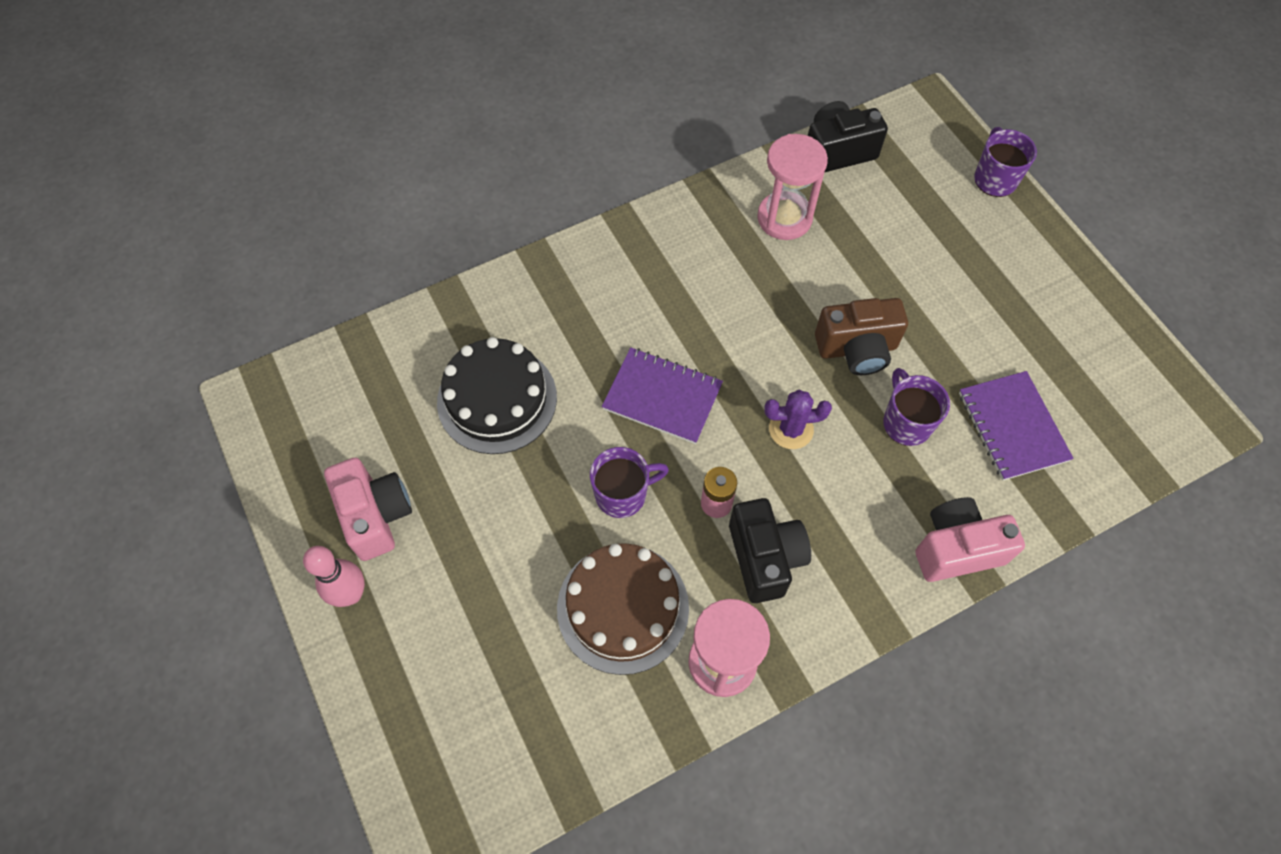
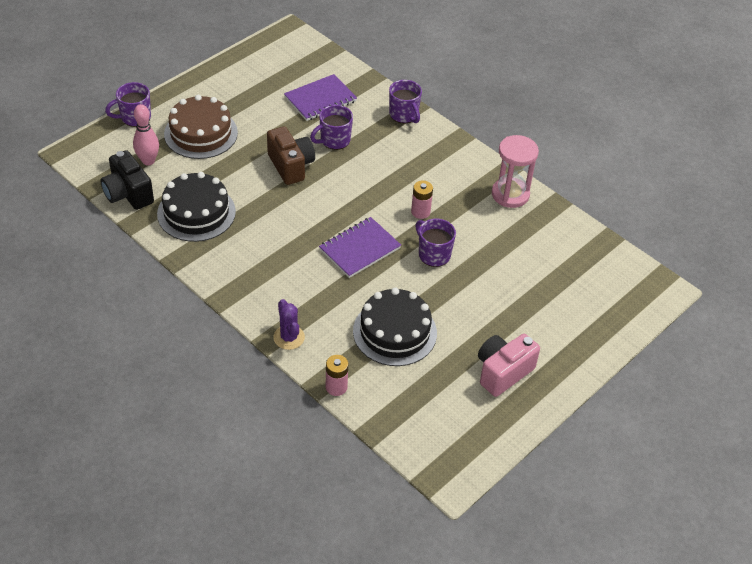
camera: 110 degrees left, 15 degrees down
(351, 594) = (557, 368): pink bowling pin -> pink bowling pin (148, 161)
(437, 309) = (336, 387): none -> pink battery
(623, 608) = (501, 240): brown cake -> brown cake (201, 133)
(662, 397) = (360, 249): purple notebook -> purple notebook turned 45 degrees clockwise
(765, 558) = (444, 187): black camera -> none
(784, 218) = (196, 213): pink hourglass -> black cake
(791, 429) = (358, 187): purple cactus -> purple cactus (289, 337)
(956, 549) = (404, 115): pink camera -> purple mug

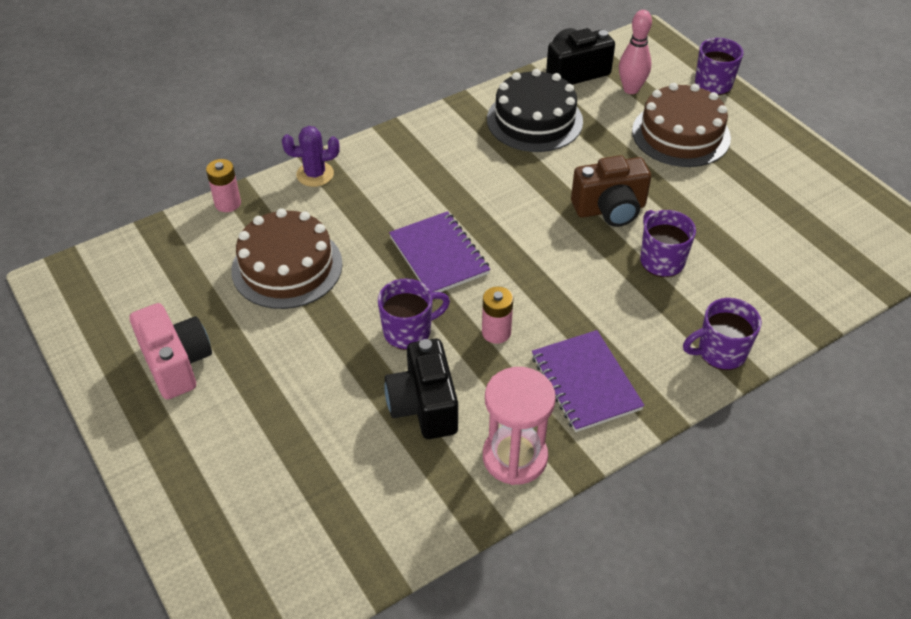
camera: 105 degrees right, 0 degrees up
(320, 99) = (756, 257): purple notebook -> purple notebook (585, 382)
(394, 332) = (287, 267): black cake -> brown cake
(490, 238) = (423, 406): none -> black camera

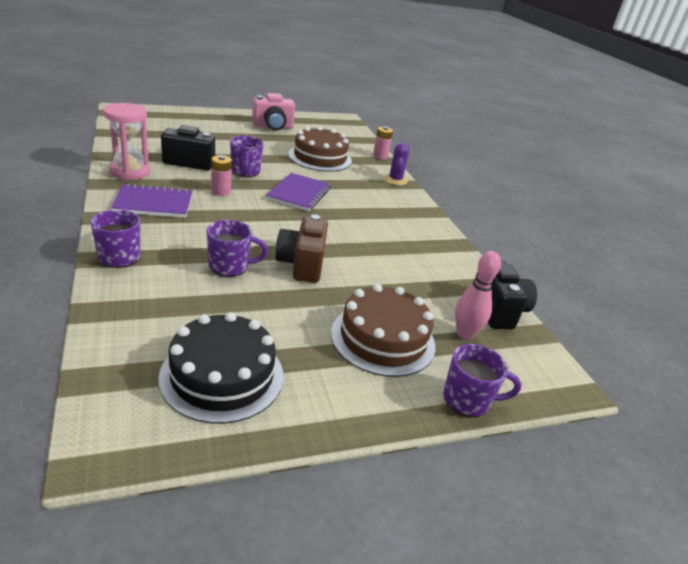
camera: 100 degrees right, 15 degrees down
(439, 255) = (299, 194): purple notebook -> purple notebook turned 60 degrees counterclockwise
(534, 120) = (428, 267): black cake -> black cake (222, 375)

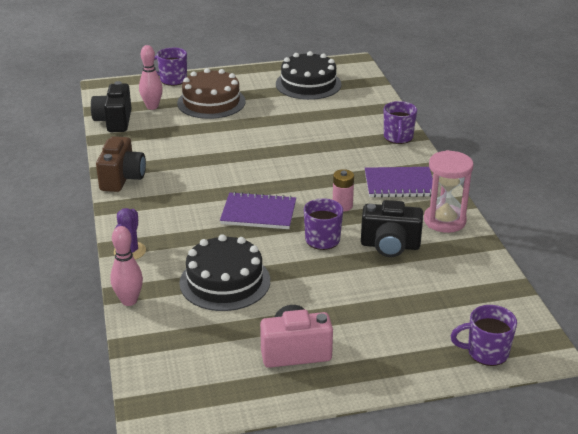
camera: 170 degrees left, 0 degrees up
(230, 266) = (316, 136): purple mug -> purple mug (486, 352)
(299, 194) = (258, 213): purple notebook -> purple notebook turned 75 degrees clockwise
(302, 264) = (261, 142): brown camera -> brown camera (122, 178)
(320, 157) = (225, 281): brown cake -> black cake
(380, 156) = (129, 301): pink battery -> pink bowling pin

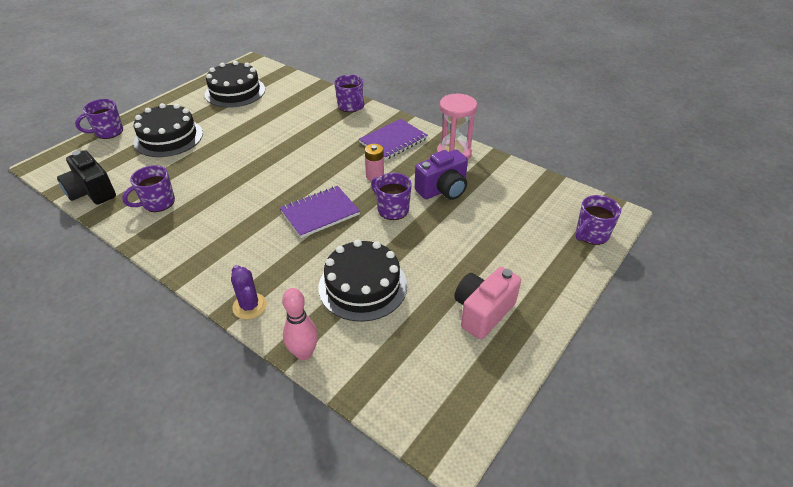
camera: 40 degrees left, 10 degrees up
(122, 178) = (162, 242): brown camera -> none
(149, 149) = (158, 203): none -> purple mug
(152, 107) = (116, 163): pink bowling pin -> none
(211, 102) = (168, 137): brown cake -> black cake
(390, 246) = (443, 190): black camera -> purple camera

